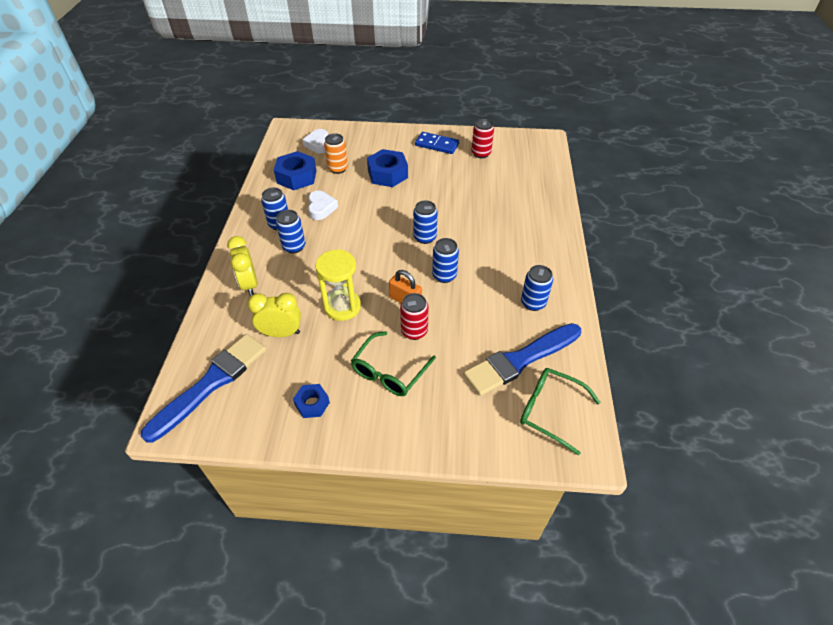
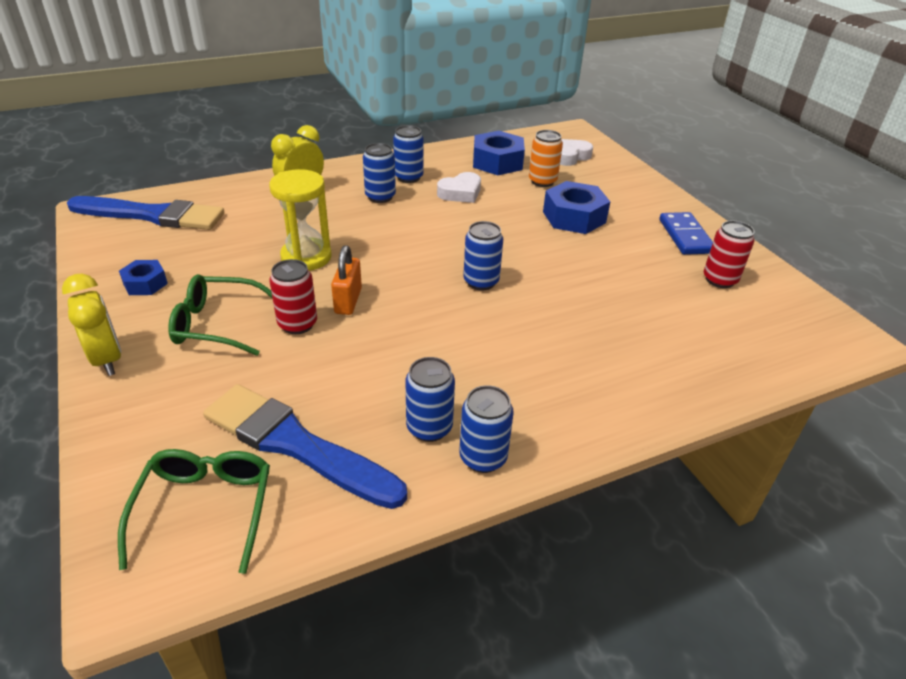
camera: 60 degrees right, 10 degrees down
(281, 333) = (241, 232): yellow clock -> yellow clock (107, 359)
(444, 275) = (420, 320): blue can -> blue can (483, 457)

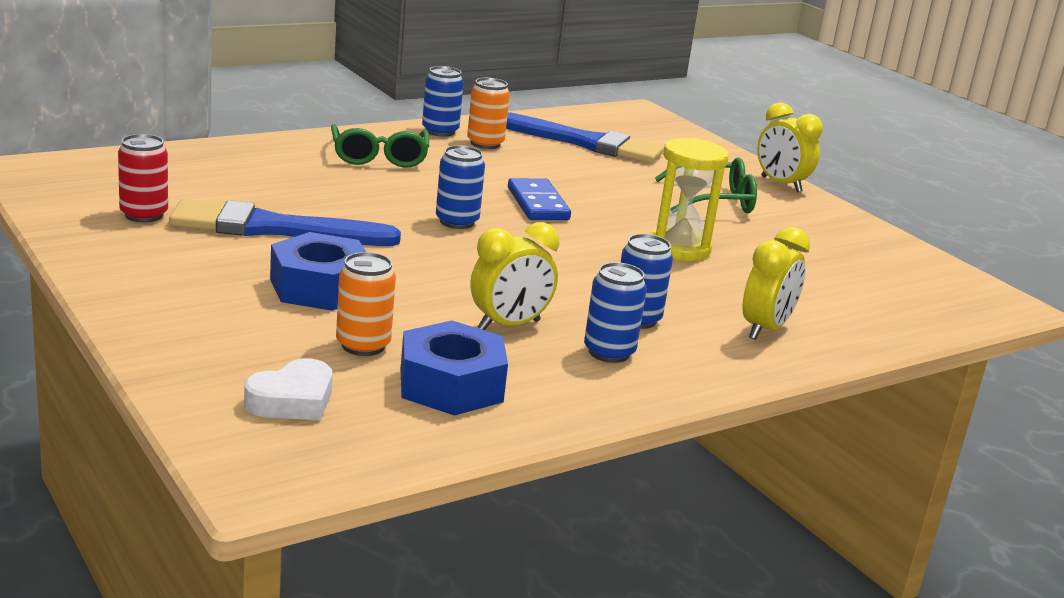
camera: 170 degrees right, 15 degrees down
(145, 284) = (826, 230): blue nut -> none
(152, 215) = (924, 296): blue brush -> blue brush (274, 229)
(205, 509) = (622, 126): green glasses -> green glasses (379, 157)
(297, 324) = (638, 198): red can -> none
(348, 301) = (601, 212): orange padlock -> none
(429, 428) = (485, 144): blue can -> orange can
(460, 193) = (509, 325): white heart -> yellow clock
(685, 236) = (150, 260): blue domino -> blue domino (538, 204)

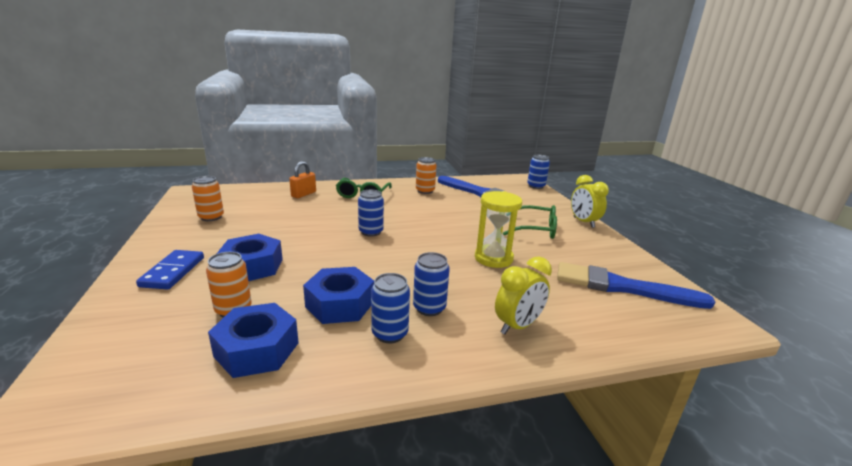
camera: 20 degrees right, 0 degrees up
(144, 215) = (211, 217): red can -> orange can
(266, 162) = (303, 194): none -> orange padlock
(274, 229) = (267, 229): blue brush -> blue brush (622, 287)
(292, 400) = (141, 349): white heart -> none
(440, 131) = (406, 184): blue can -> blue can (536, 186)
(509, 325) = (340, 304): yellow clock -> blue nut
(538, 204) = (426, 224): blue domino -> blue domino (173, 272)

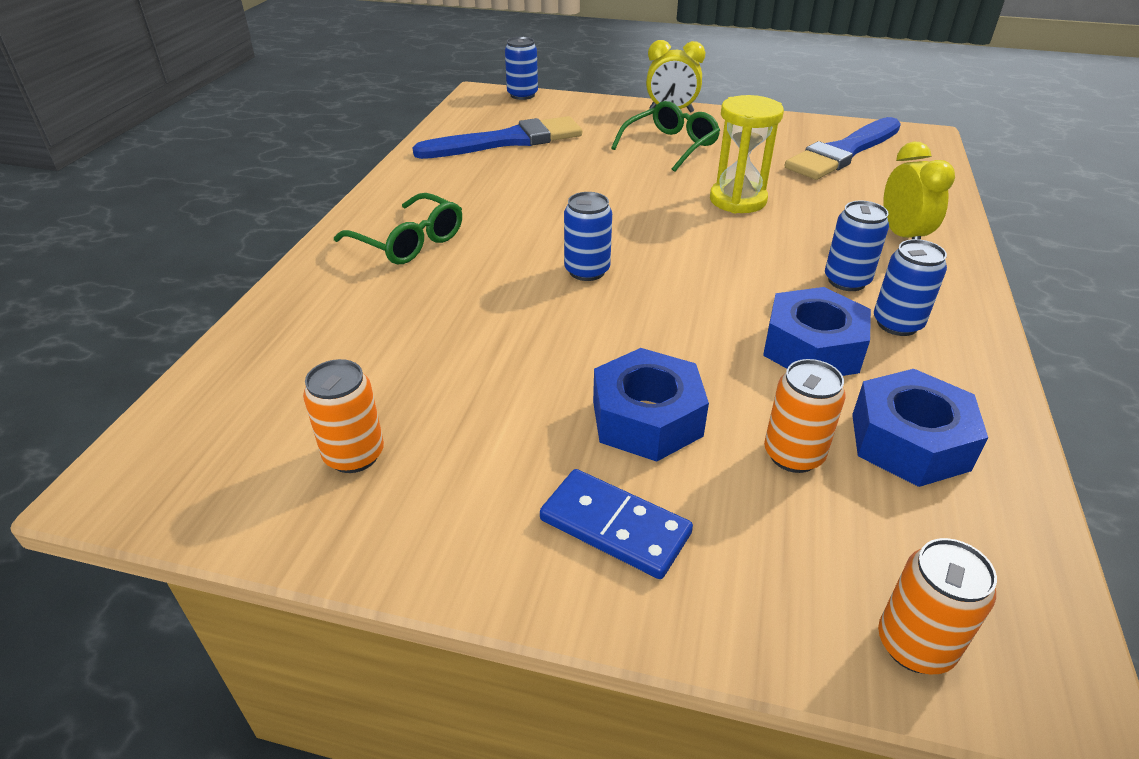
camera: 60 degrees left, 15 degrees up
(303, 194) = (335, 307): orange padlock -> none
(425, 191) = (452, 180): orange can -> orange can (914, 645)

